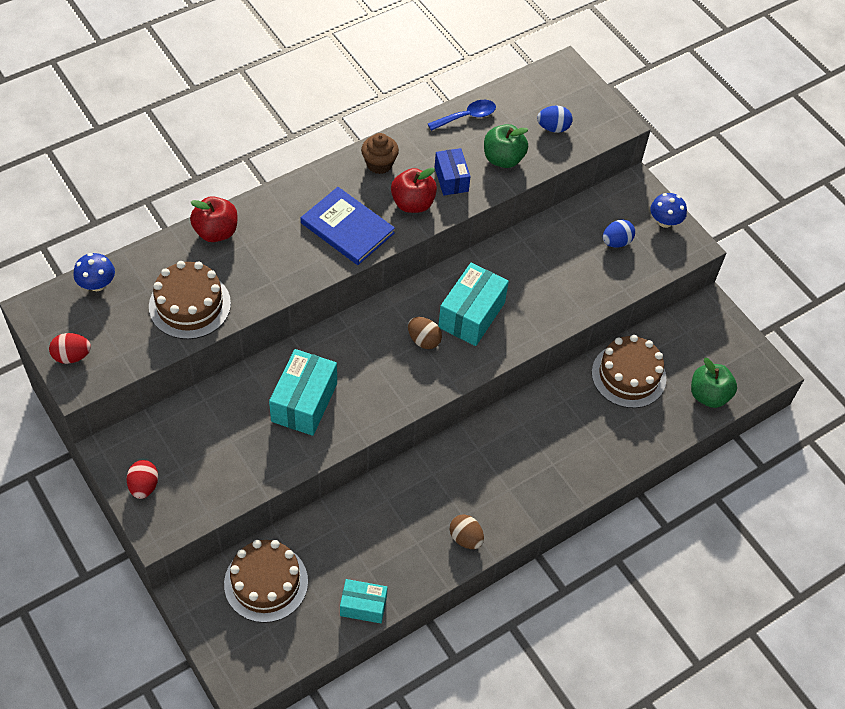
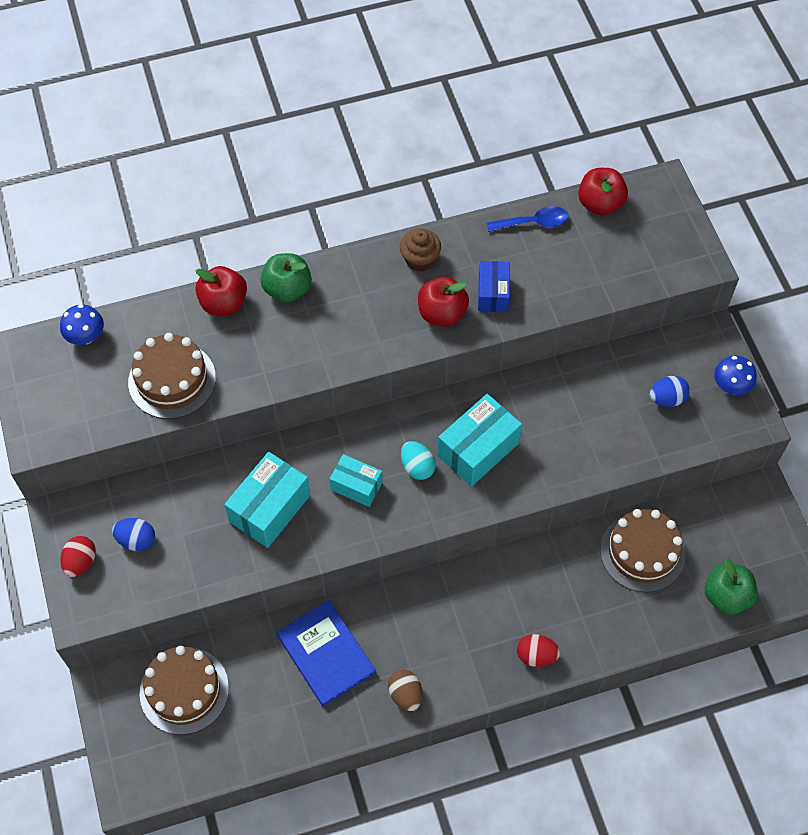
camera: 20 degrees right, 5 degrees up
(72, 356) = (38, 411): red egg -> red egg (536, 655)
(347, 228) = (362, 327): blue book -> blue book (326, 654)
(363, 606) = (275, 742): turquoise box -> turquoise box (356, 486)
(424, 340) = (417, 467): brown egg -> turquoise egg
(503, 159) = (558, 281): green apple -> green apple (287, 289)
(517, 92) = (600, 204): none -> red apple
(553, 128) = (626, 255): blue egg -> blue egg (136, 540)

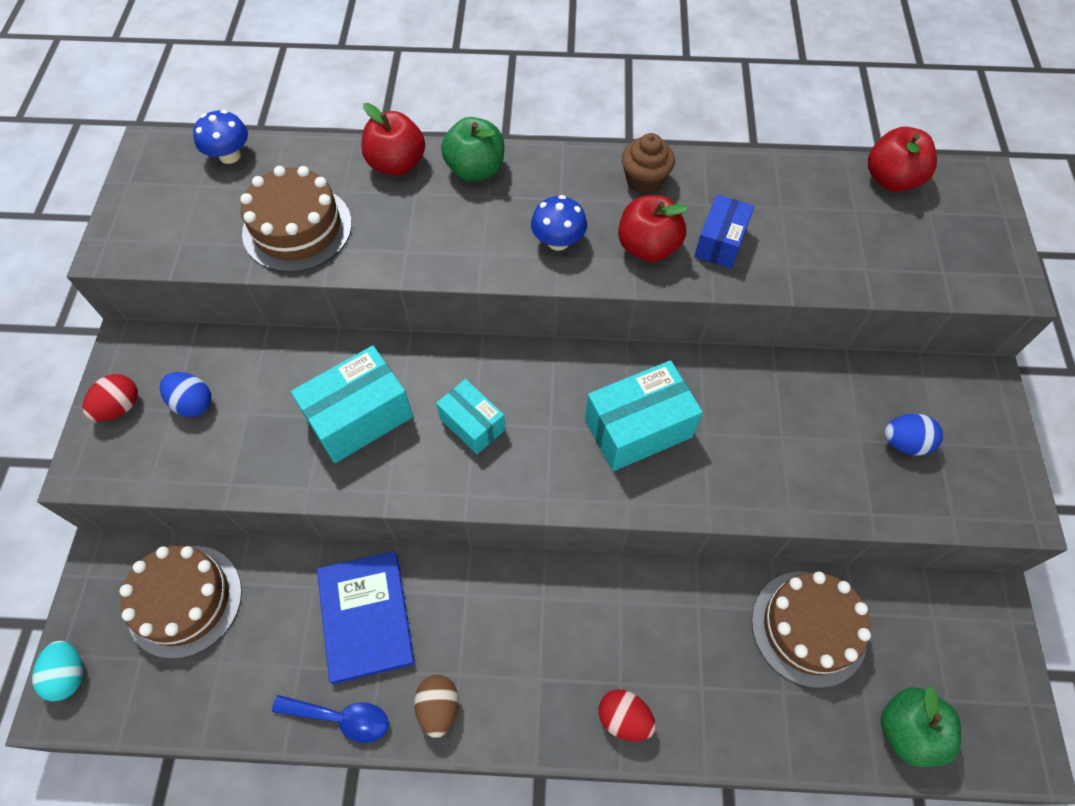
camera: 20 degrees right, 0 degrees up
(417, 467) = (555, 425): turquoise egg -> turquoise egg (69, 674)
(533, 223) = (799, 178): blue spoon -> blue spoon (340, 718)
(731, 386) = (997, 453): blue mushroom -> blue mushroom (558, 241)

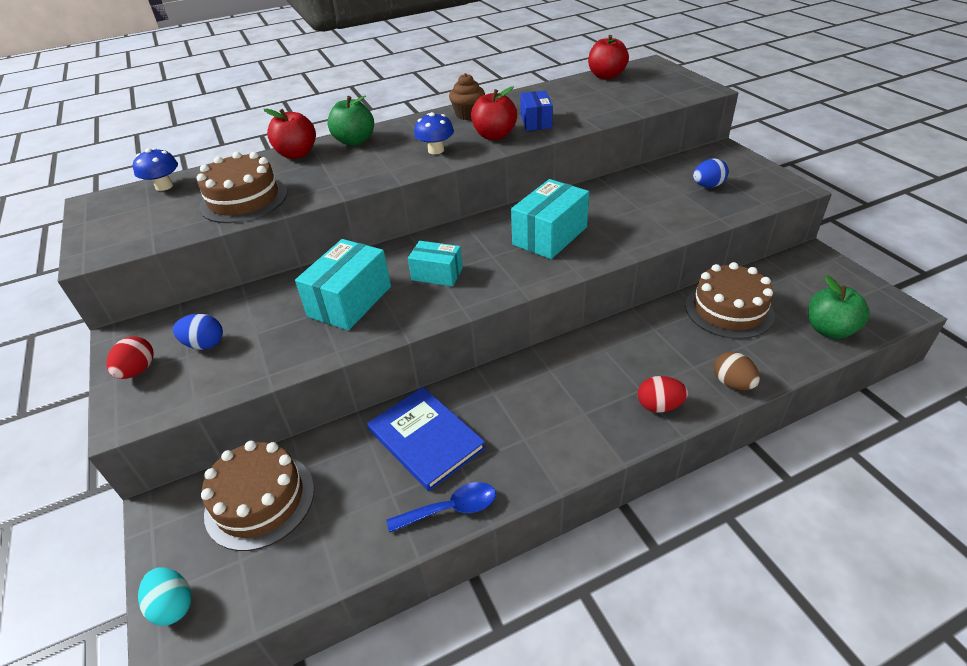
camera: 25 degrees left, 20 degrees down
(439, 707) = (524, 464): brown egg -> brown egg (732, 383)

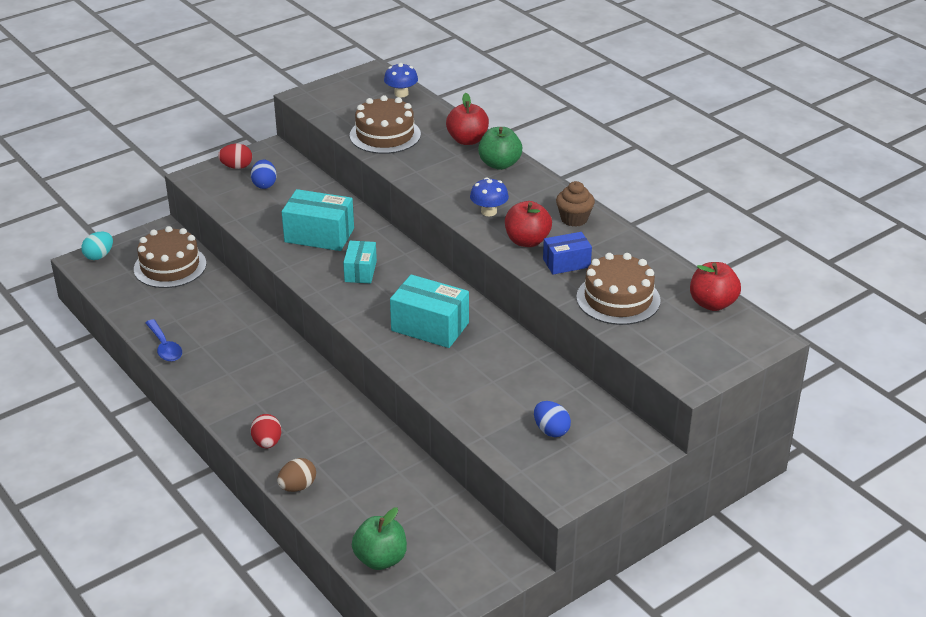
camera: 75 degrees right, 5 degrees down
(426, 439) = (225, 326): blue book -> none
(729, 310) = (402, 490): brown cake -> brown cake (618, 299)

